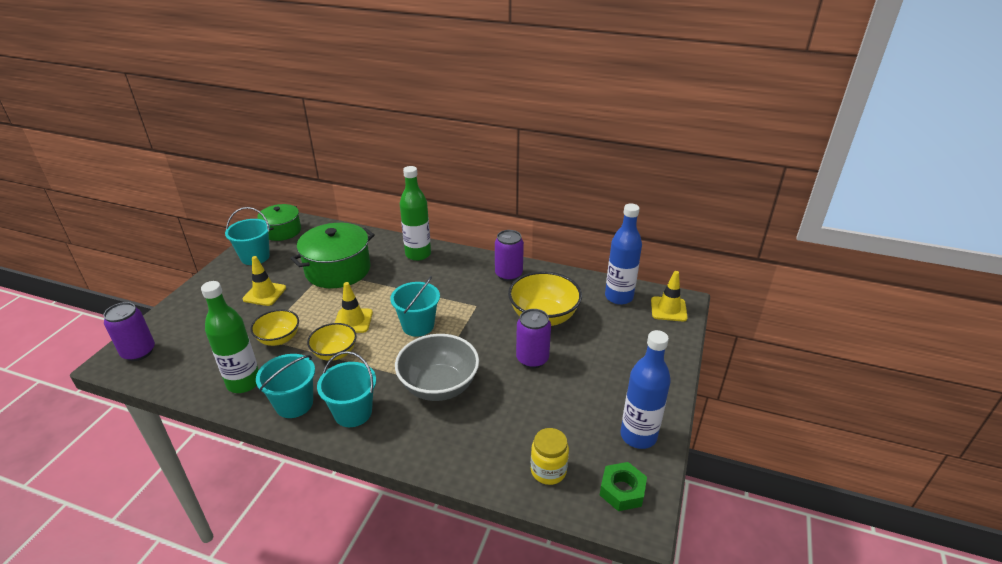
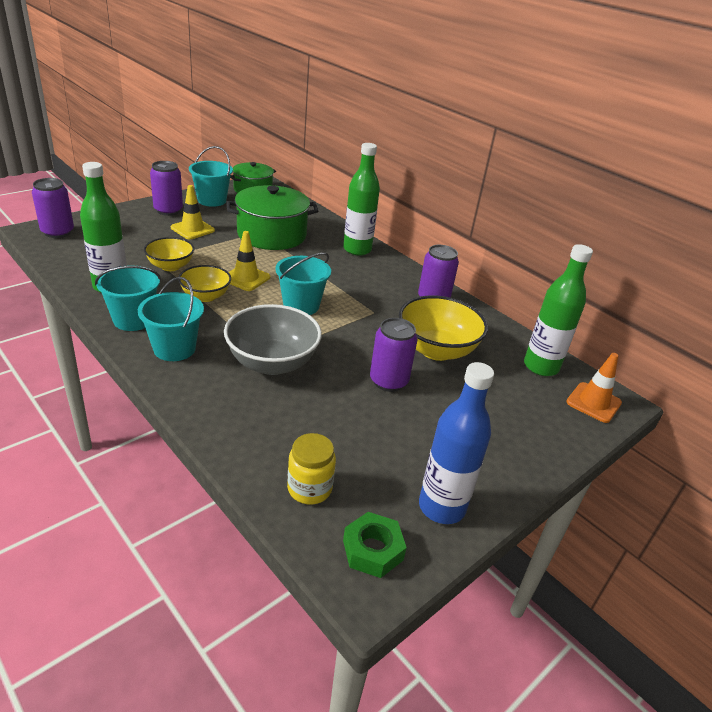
camera: 25 degrees right, 0 degrees up
(224, 284) = (168, 210): none -> purple can
(619, 297) = (541, 367): blue bottle -> green bottle
(668, 309) = (593, 402): yellow traffic cone -> orange traffic cone

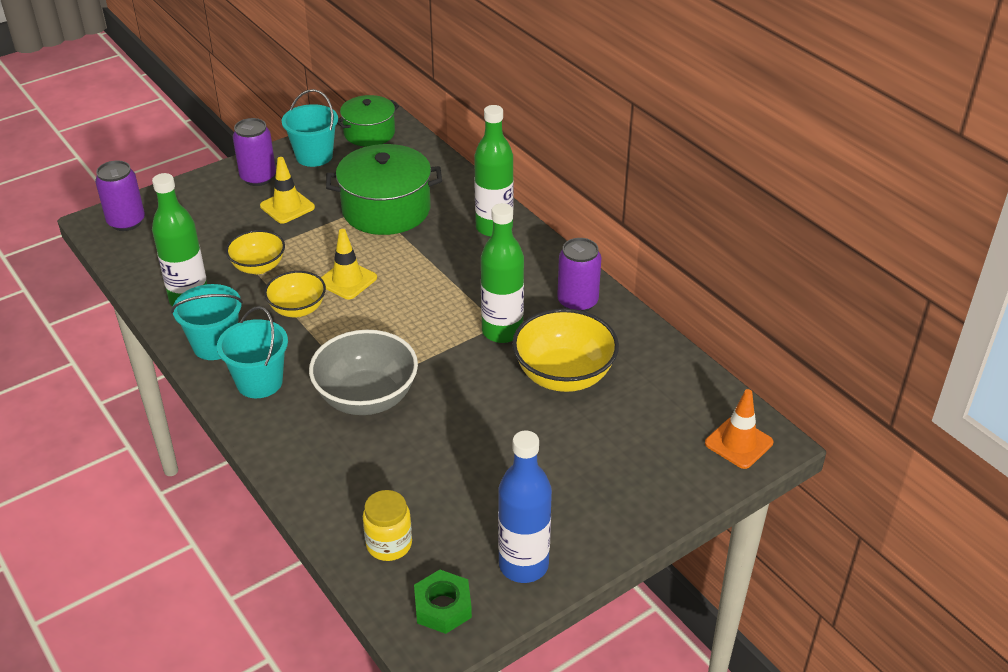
camera: 10 degrees right, 5 degrees up
(301, 305) = (410, 318): turquoise bucket -> none
(388, 381) = (497, 419): purple can -> none
(541, 367) = (688, 396): green bottle -> green bottle (502, 331)

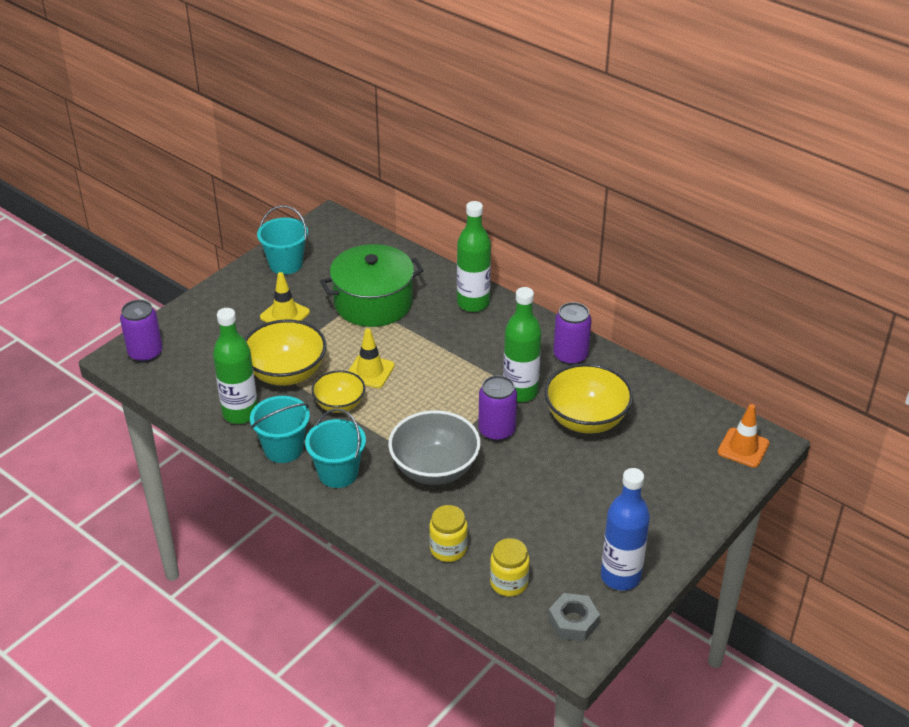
camera: 15 degrees left, 0 degrees up
(258, 177) = (245, 292): purple can -> purple can (496, 431)
(258, 267) = (286, 373): yellow bowl -> yellow bowl, size x1.62
(339, 490) = (448, 549): none -> yellow jar
(369, 133) = (324, 234): green pot -> none
(443, 607) = (573, 622): green nut -> grey nut

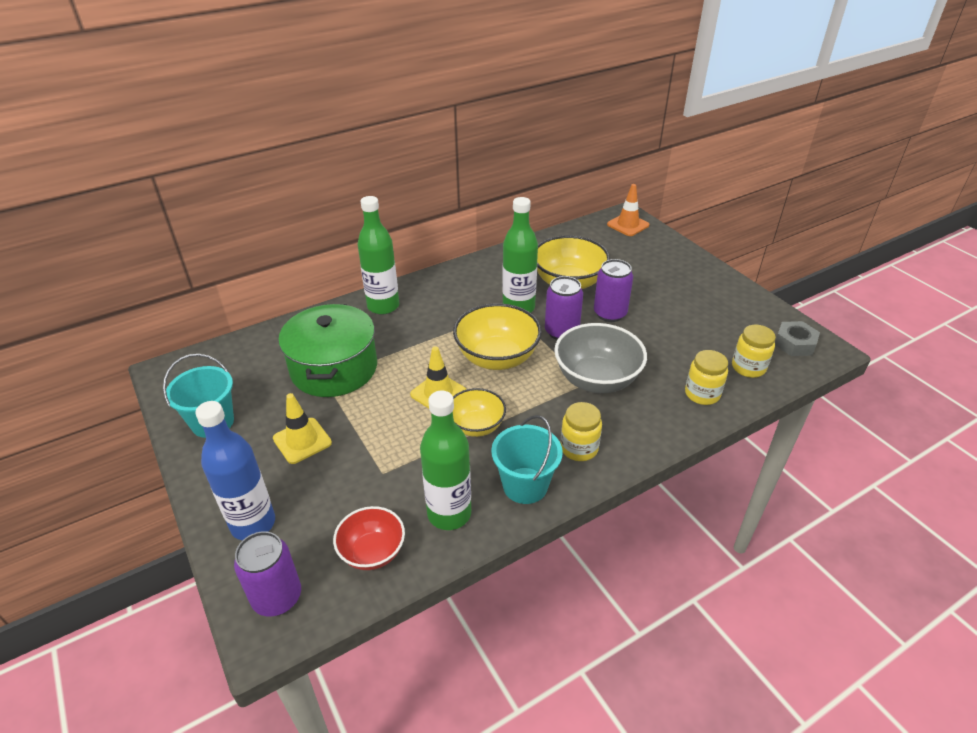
camera: 70 degrees left, 0 degrees up
(193, 384) = (372, 552): none -> red bowl
(286, 373) = (403, 459): yellow bowl -> yellow bowl (497, 358)
(338, 473) = (579, 448): turquoise bucket -> yellow jar
(570, 356) = (488, 272): purple can -> purple can (610, 313)
(620, 576) = (748, 309): blue bottle -> blue bottle (253, 524)

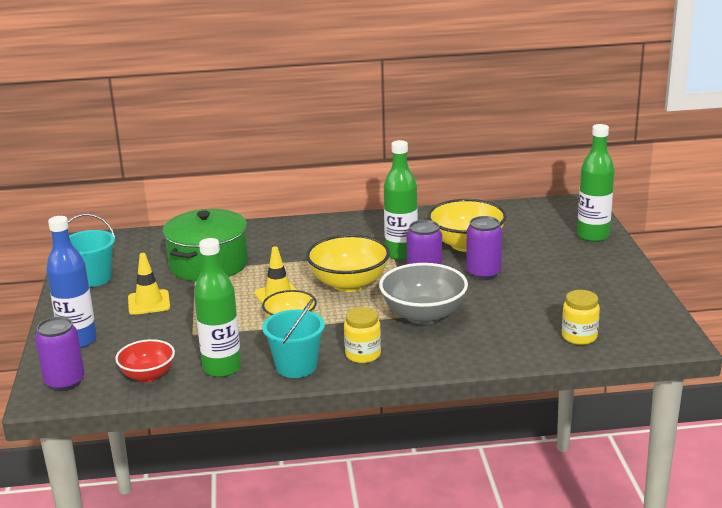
camera: 25 degrees right, 15 degrees down
(383, 306) = (283, 231): green bottle -> green bottle (593, 236)
(628, 225) = (573, 211): orange traffic cone -> none
(702, 394) = (512, 345): yellow jar -> none
(794, 343) = (648, 330): grey nut -> none

